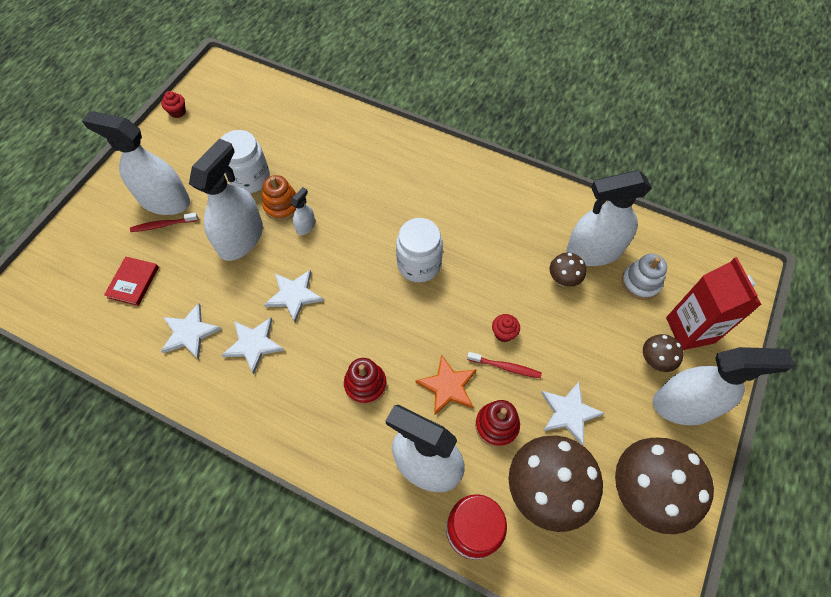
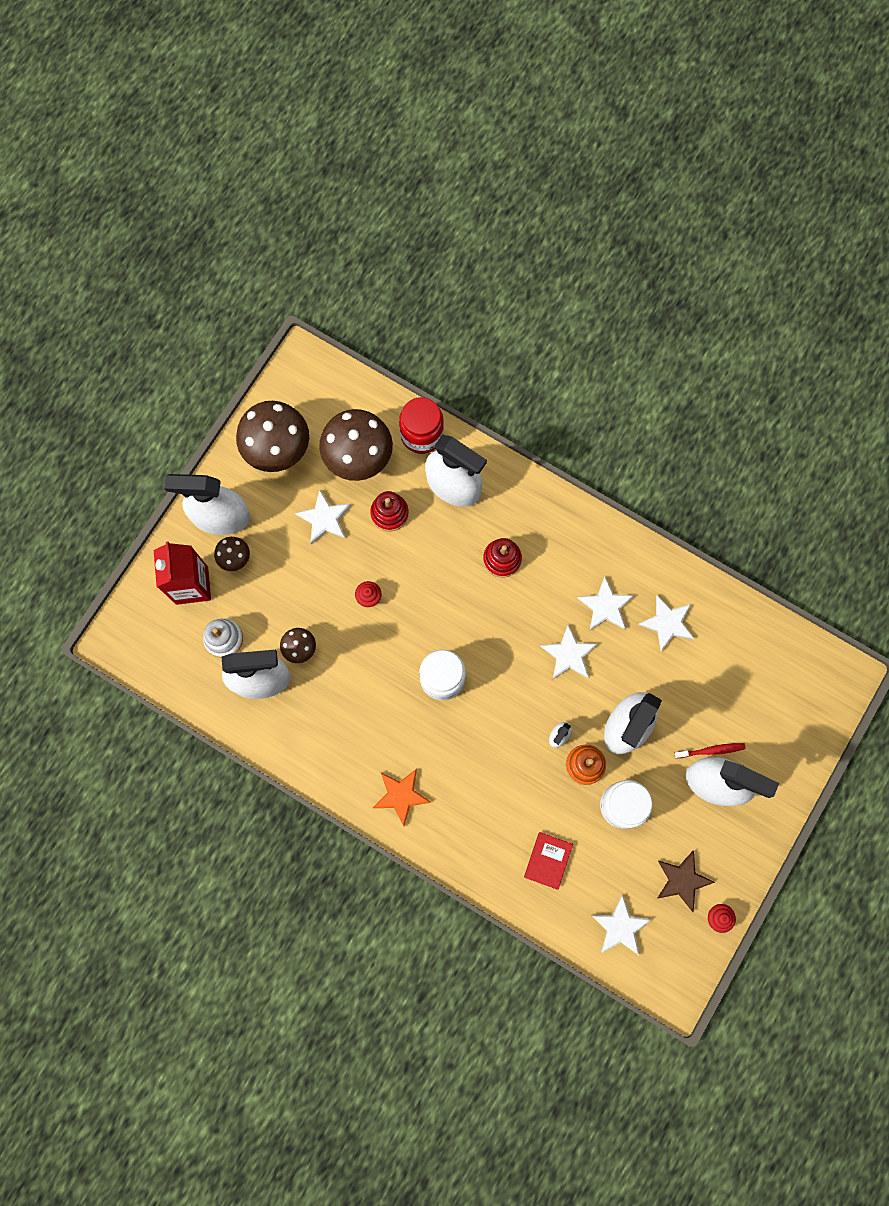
camera: 175 degrees left, 15 degrees up
(133, 282) = (731, 683): red book -> red book (548, 860)
(203, 133) = (682, 880): none -> brown star
(258, 101) = (620, 927): none -> white star
(447, 386) = (428, 551): orange star -> orange star (401, 795)
(505, 367) = (373, 564): red toothbrush -> none

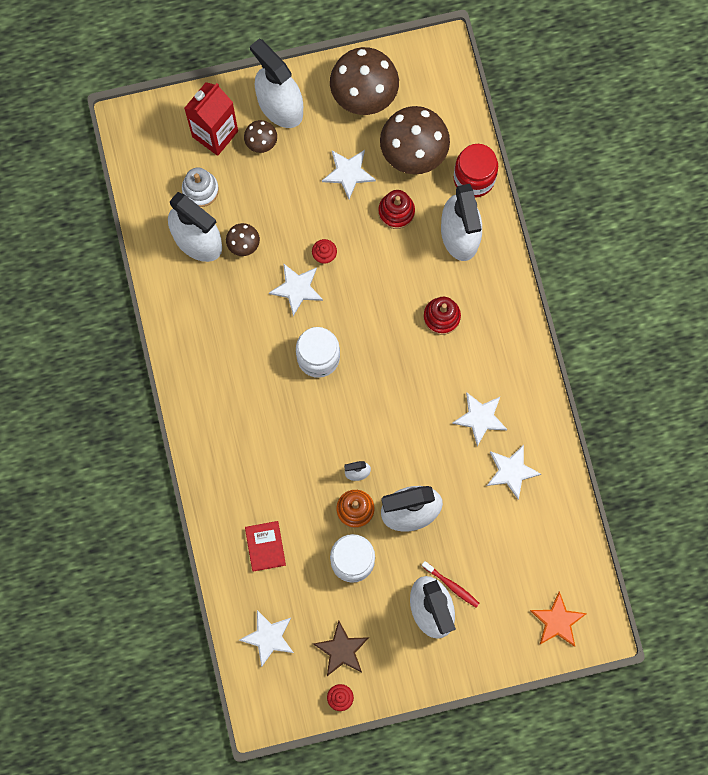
camera: 45 degrees right, 0 degrees up
(401, 795) = (212, 407): orange star -> orange star (557, 621)
(548, 860) = (265, 546): red book -> red book turned 75 degrees counterclockwise
(569, 654) = (421, 425): white star -> white star (297, 288)

